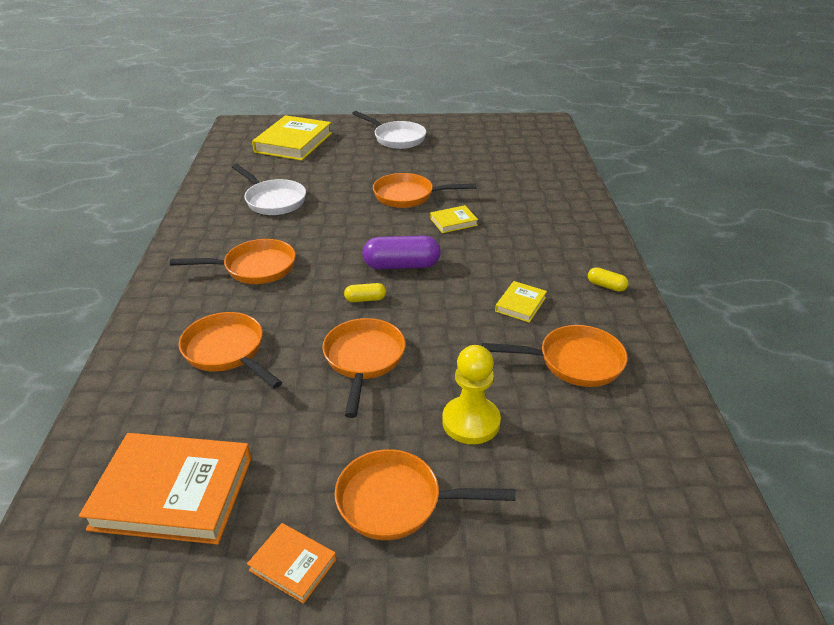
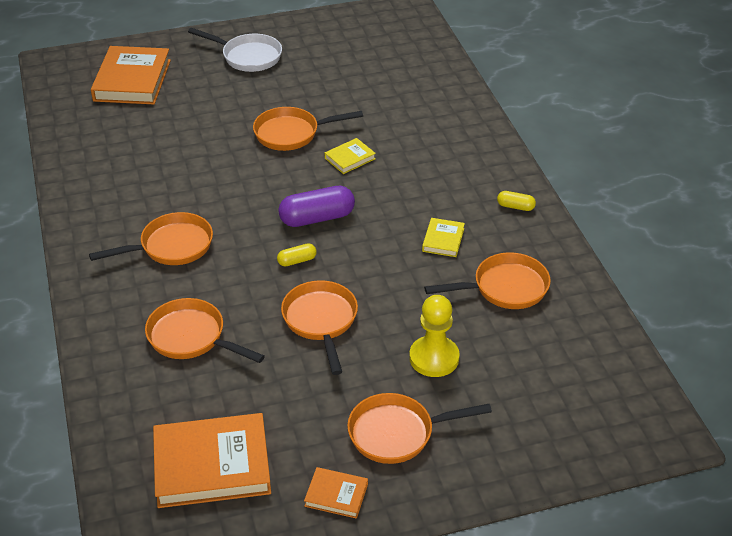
camera: 15 degrees left, 5 degrees up
(273, 200) = (149, 163): white pan -> none
(293, 143) = (132, 80): yellow book -> orange book

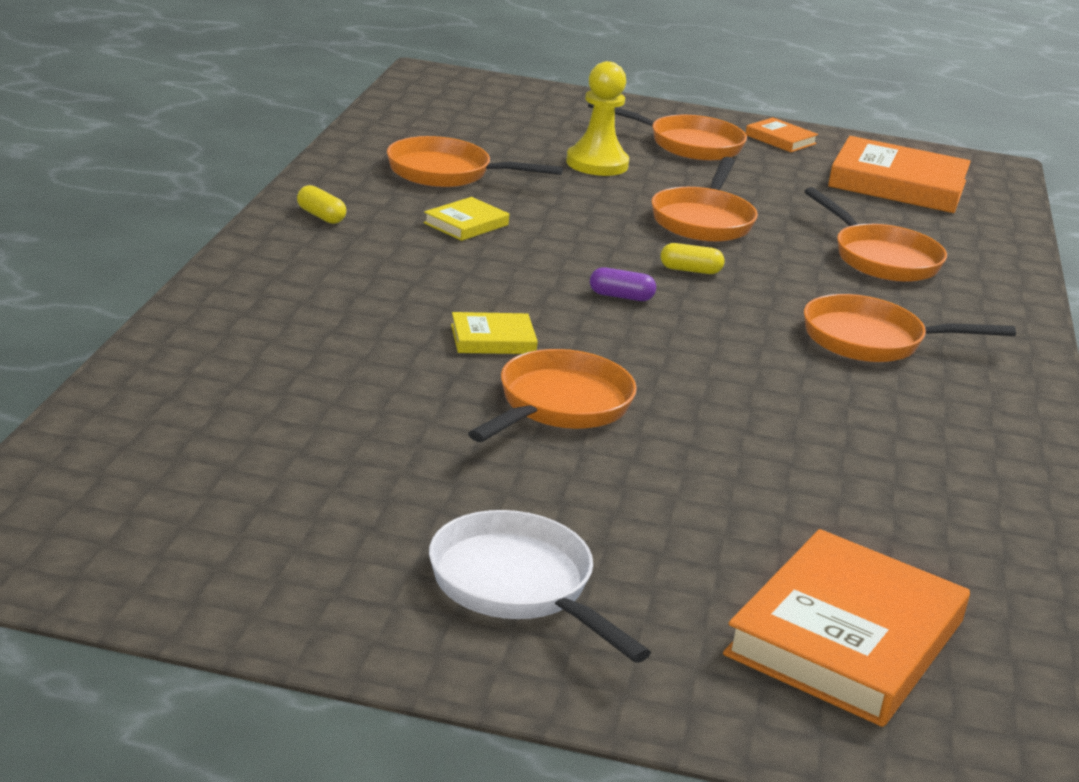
camera: 155 degrees left, 15 degrees down
(291, 133) = (559, 406): orange pan -> orange pan turned 75 degrees counterclockwise
(317, 218) = (621, 296): purple capsule -> purple capsule, size x0.51

